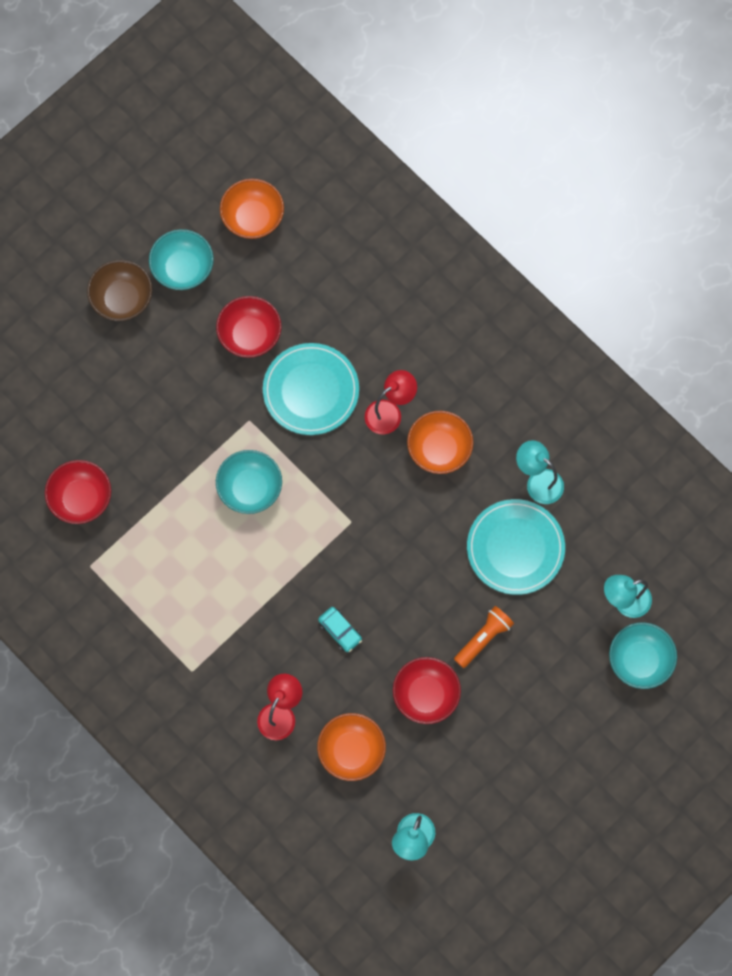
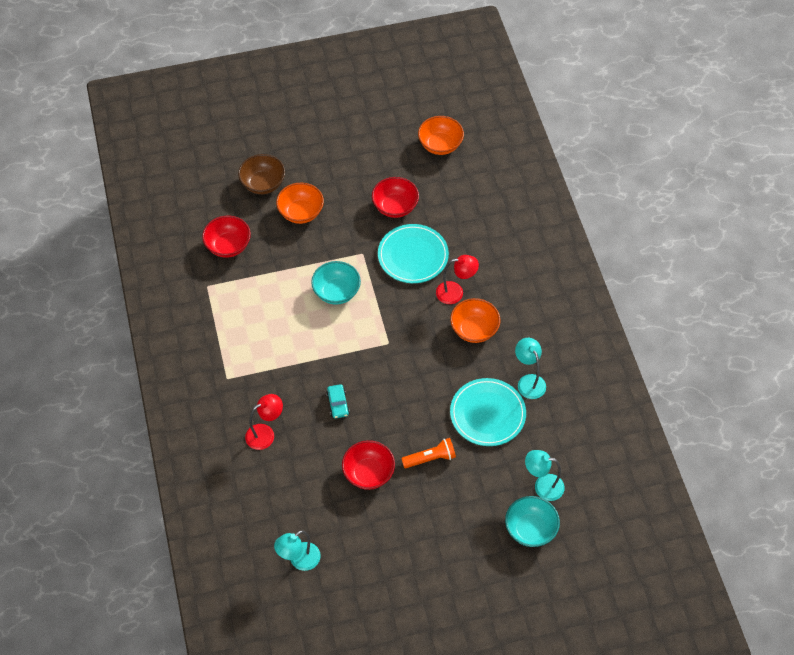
camera: 30 degrees right, 15 degrees down
(122, 299) = (330, 151): brown bowl -> brown bowl (263, 184)
(183, 269) = (378, 152): turquoise bowl -> none
(351, 751) = (296, 481): orange bowl -> orange bowl (301, 212)

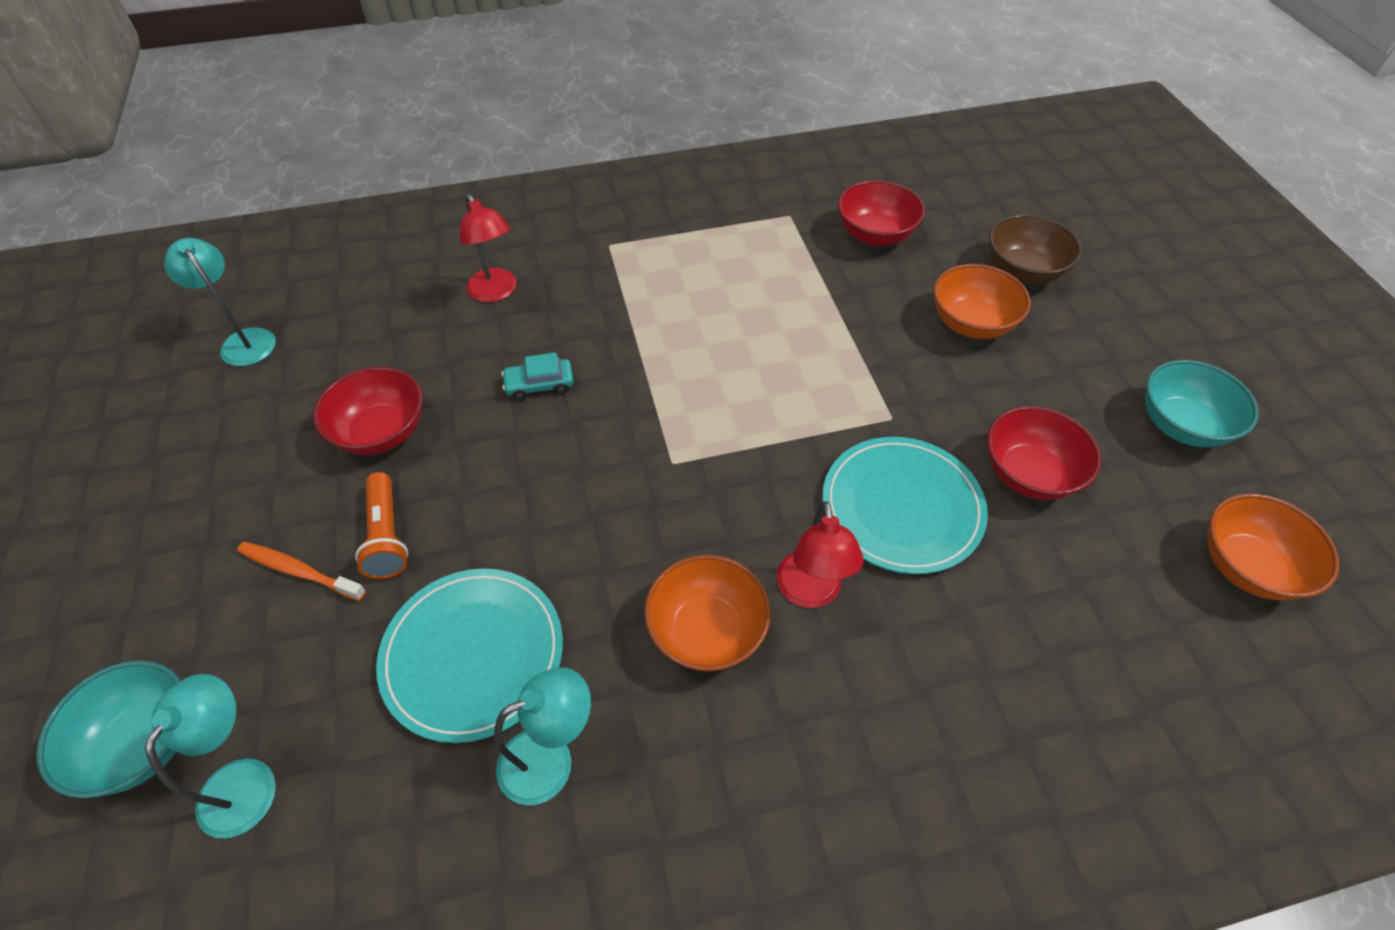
camera: 90 degrees right, 5 degrees down
(336, 292) = (792, 379): turquoise bowl -> turquoise bowl (1181, 425)
(450, 491) = (299, 571): none -> orange toothbrush

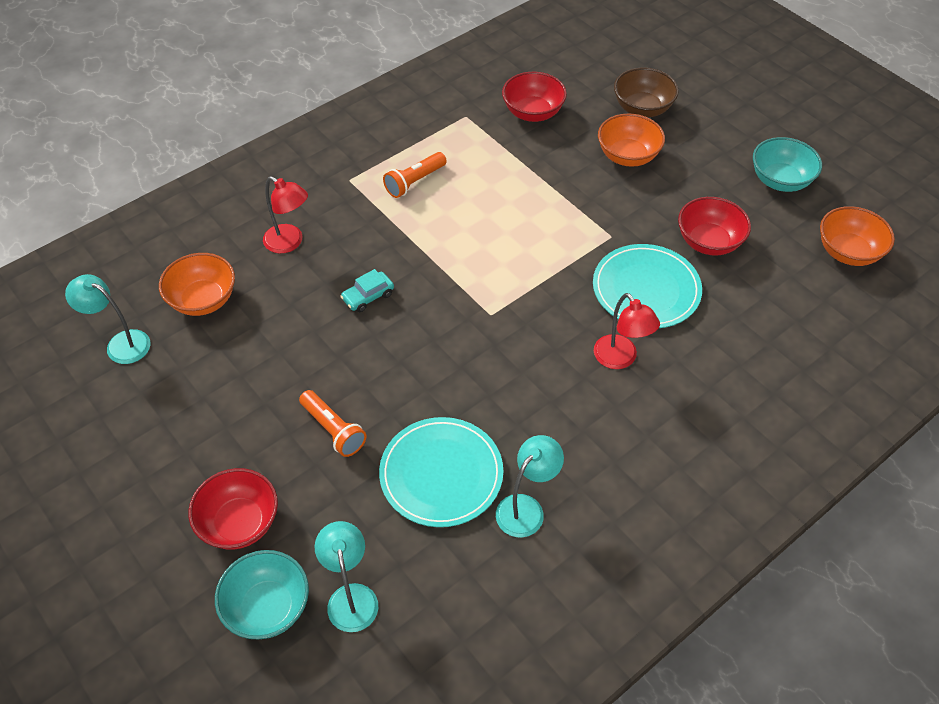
camera: 25 degrees left, 0 degrees up
(299, 571) = (290, 474): orange toothbrush -> none
(381, 432) = (278, 368): red bowl -> red bowl (239, 523)
(681, 270) = (414, 182): none -> orange flashlight
(707, 631) = (573, 404): orange bowl -> orange bowl (203, 300)

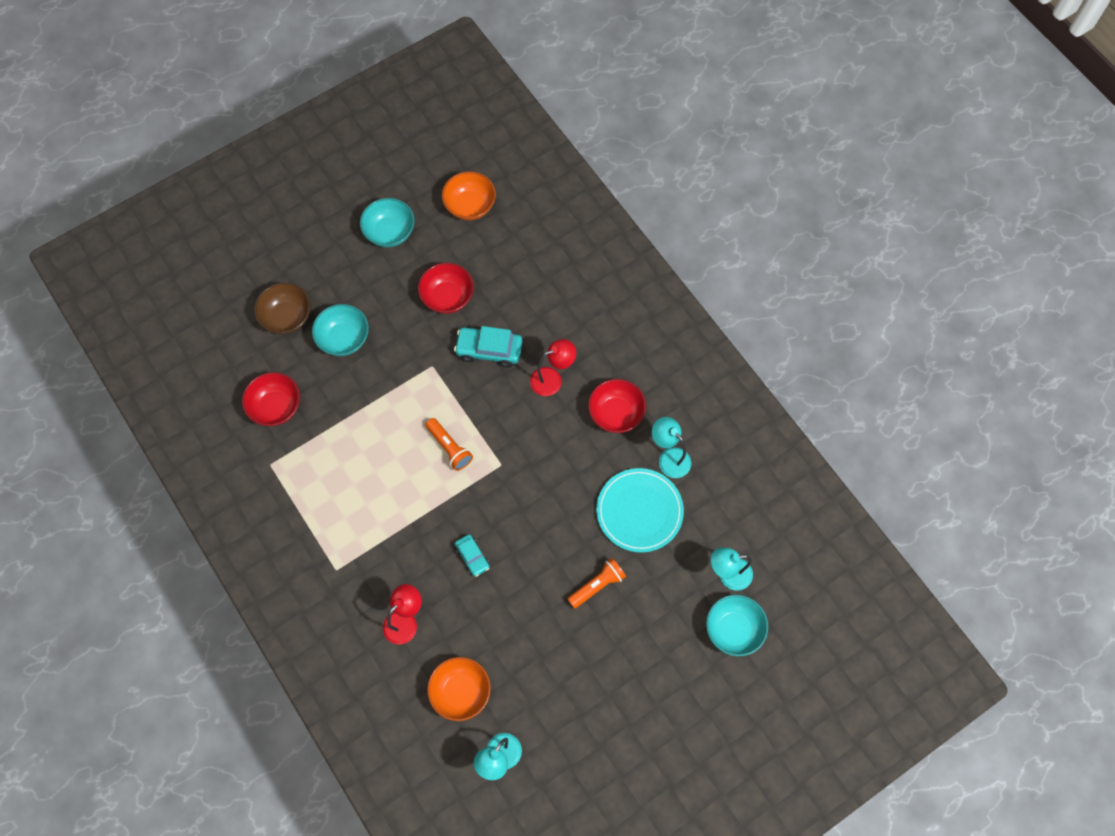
camera: 85 degrees left, 15 degrees up
(239, 523) = (670, 651): red bowl -> red bowl (616, 414)
(414, 182) = (347, 514): orange flashlight -> orange flashlight (449, 448)
(627, 156) = (344, 339): orange bowl -> turquoise bowl
(646, 289) = (489, 350): turquoise plate -> turquoise car

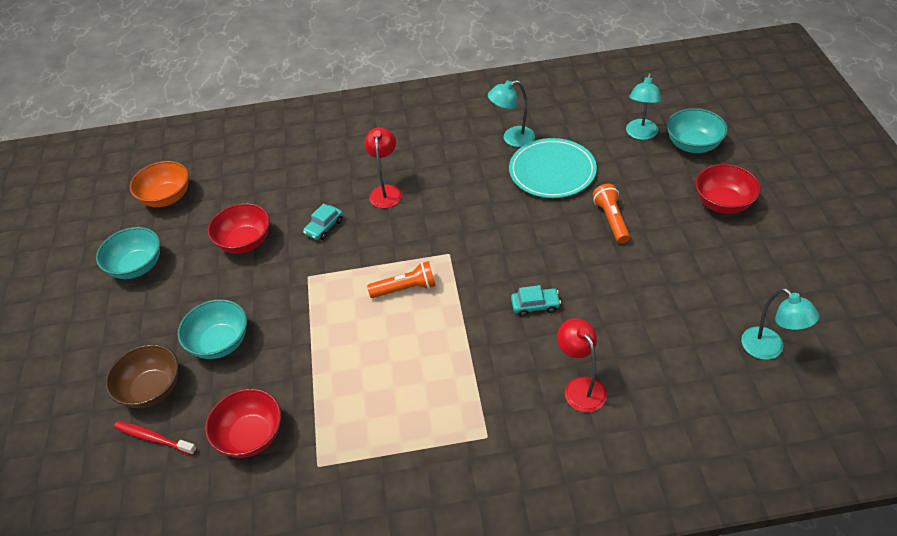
camera: 60 degrees left, 20 degrees down
(250, 344) = (153, 438): none -> red toothbrush
(460, 692) = (683, 361): orange bowl -> none
(489, 350) = (324, 227): turquoise car -> turquoise car, size x0.60
(616, 414) = (449, 159): red bowl -> red bowl (723, 203)

